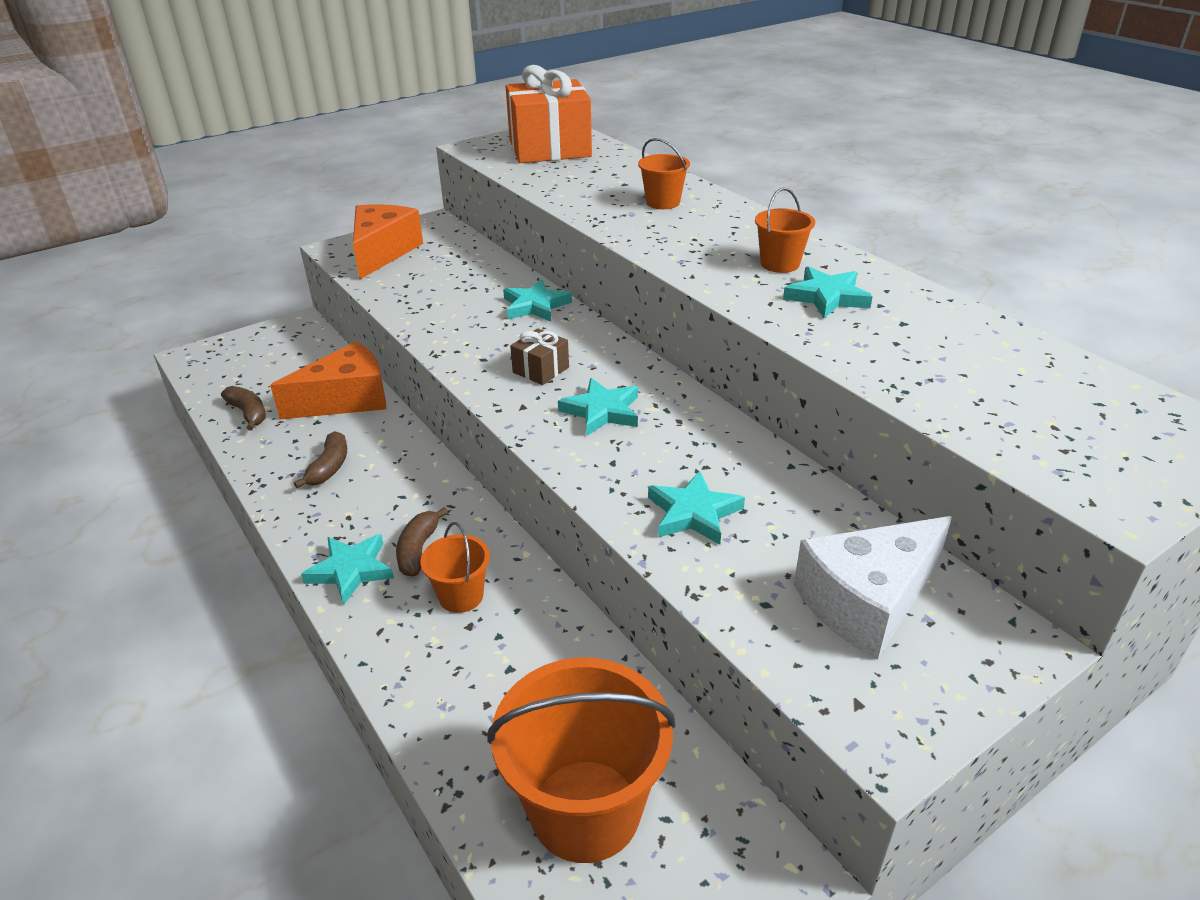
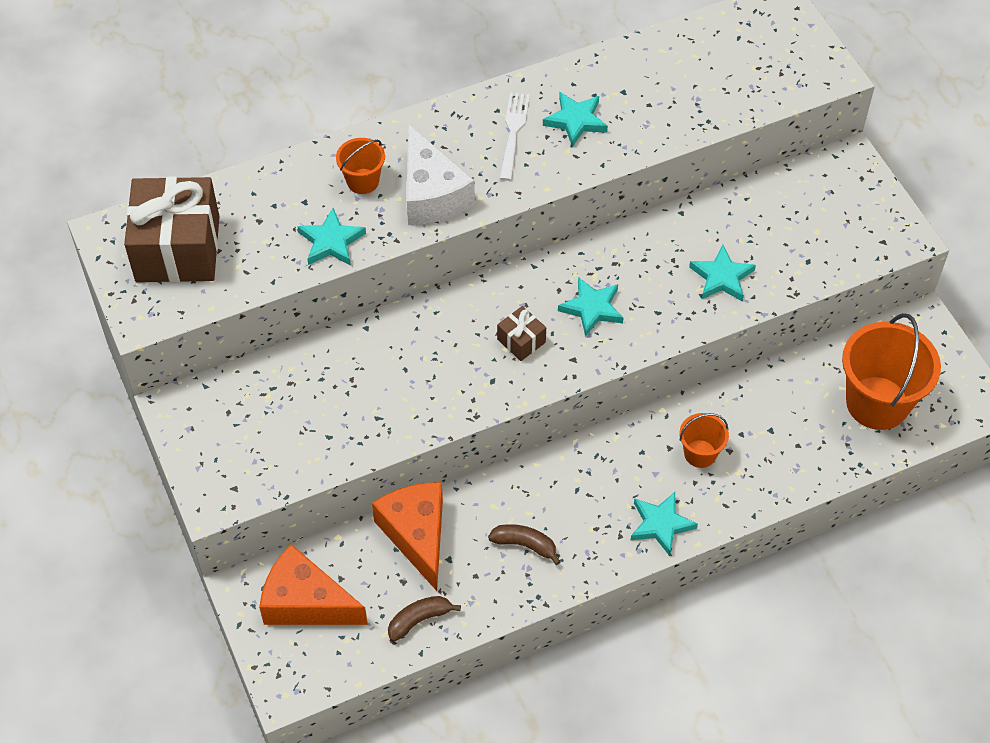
camera: 80 degrees left, 20 degrees up
(383, 252) = (241, 457): orange cheese -> orange cheese (306, 602)
(418, 550) = (646, 479): brown banana -> none
(535, 306) = (406, 332): turquoise star -> turquoise star (331, 242)
(549, 148) = (178, 249): orange gift -> brown gift
(780, 264) = (513, 132): orange bucket -> white fork
(867, 601) = (812, 214): white cheese -> white cheese (431, 194)

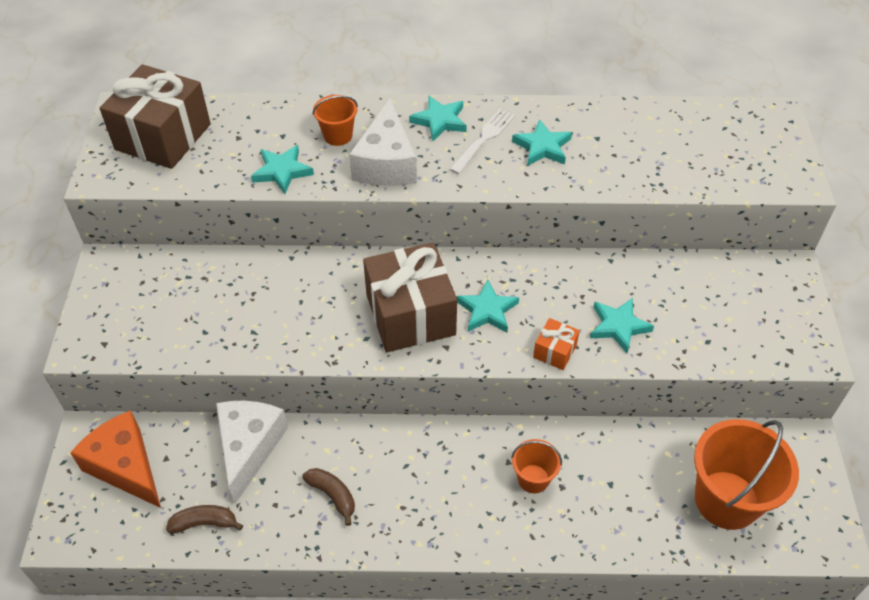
camera: 25 degrees right, 5 degrees down
(417, 535) = (249, 448): orange cheese -> white cheese
(521, 341) = (410, 314): brown gift -> brown gift, size x2.26
(661, 525) = (462, 529): turquoise star -> turquoise star (439, 121)
(676, 324) = (554, 351): none -> orange gift

